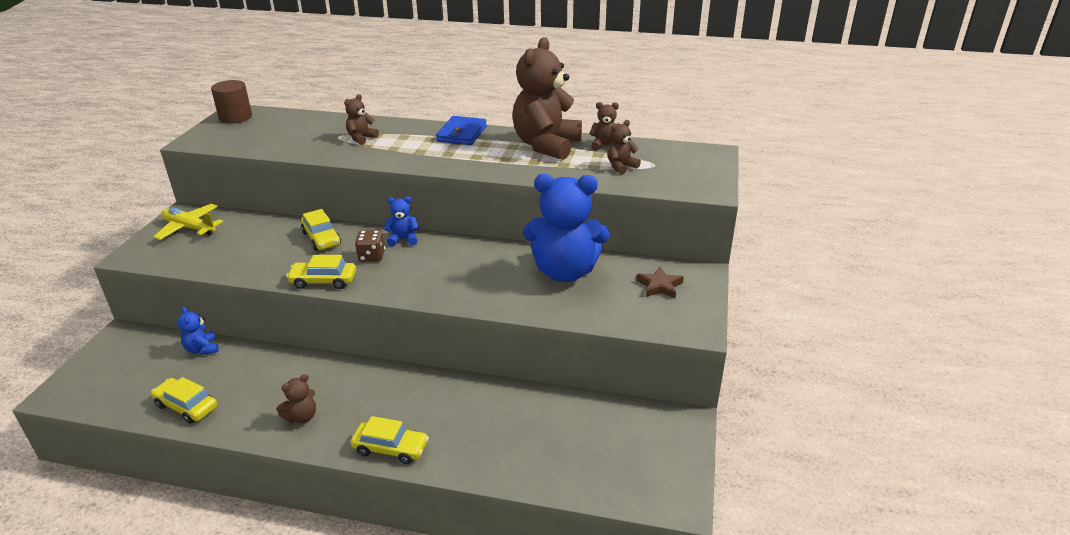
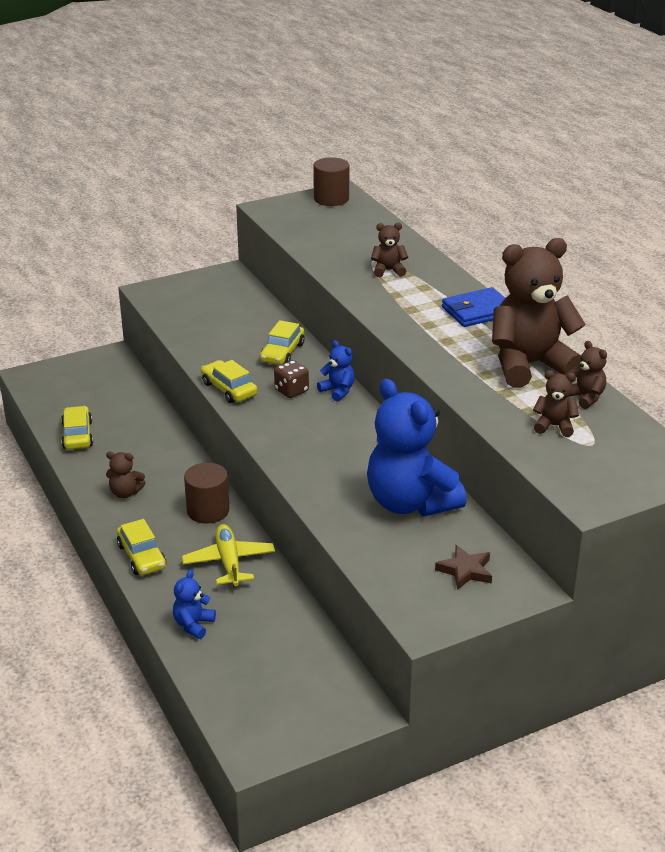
camera: 50 degrees right, 0 degrees up
(189, 228) = (213, 289): yellow plane -> yellow plane (229, 562)
(202, 349) = (139, 400): blue teddy bear -> blue teddy bear (193, 625)
(387, 383) = (208, 511): none -> brown cylinder

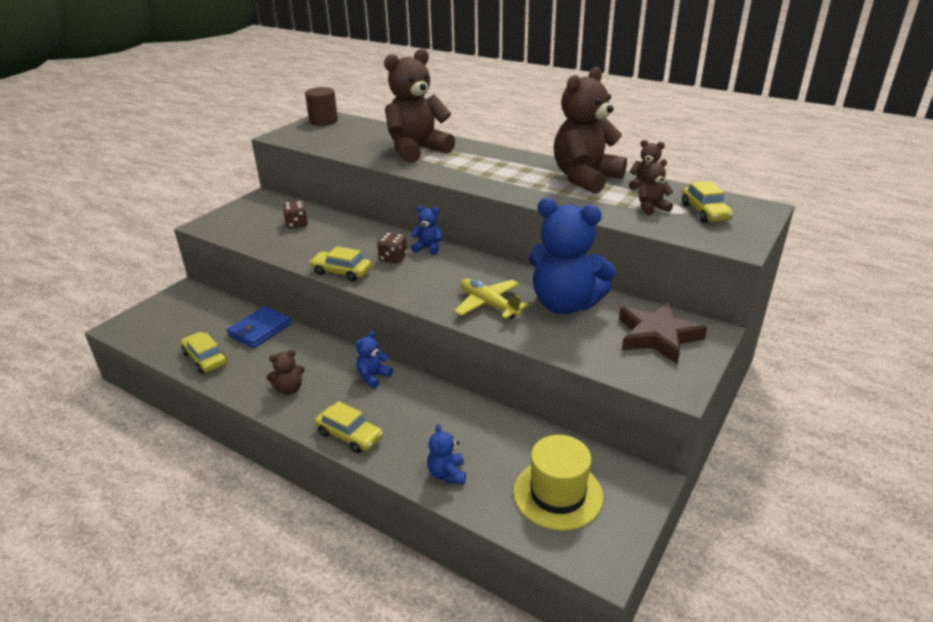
camera: 30 degrees left, 0 degrees up
(208, 511) = (373, 377): brown cylinder -> blue teddy bear
(229, 562) = (428, 410): yellow plane -> yellow plane (488, 305)
(234, 319) = (297, 224): none -> brown dice
(272, 683) = (558, 494): none -> yellow hat
(282, 353) = (358, 236): yellow car -> yellow car (705, 212)
(388, 270) = (417, 150): brown teddy bear -> brown teddy bear, size x2.32
(465, 570) = (657, 336): brown star -> brown star, size x1.74
(478, 311) = (509, 158): blue wallet -> blue wallet (260, 330)

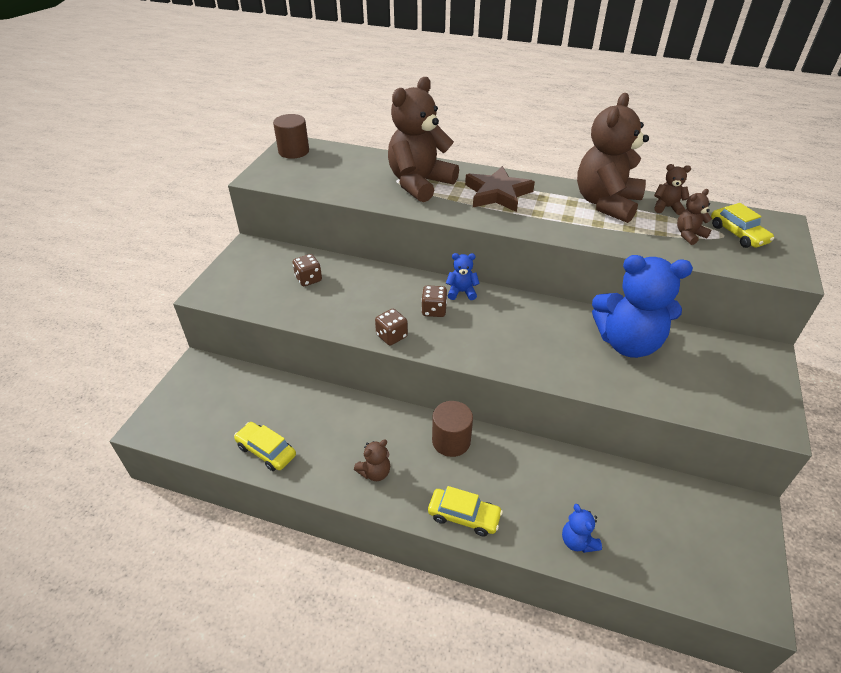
camera: 15 degrees left, 10 degrees up
(260, 330) = (306, 404): blue wallet -> none
(341, 272) = (391, 336): yellow car -> brown dice
(373, 377) = (451, 441): blue teddy bear -> brown cylinder
(488, 305) = (558, 355): yellow plane -> none
(558, 494) = (685, 541): yellow hat -> none
(657, 336) = (727, 367): brown star -> brown star (497, 194)

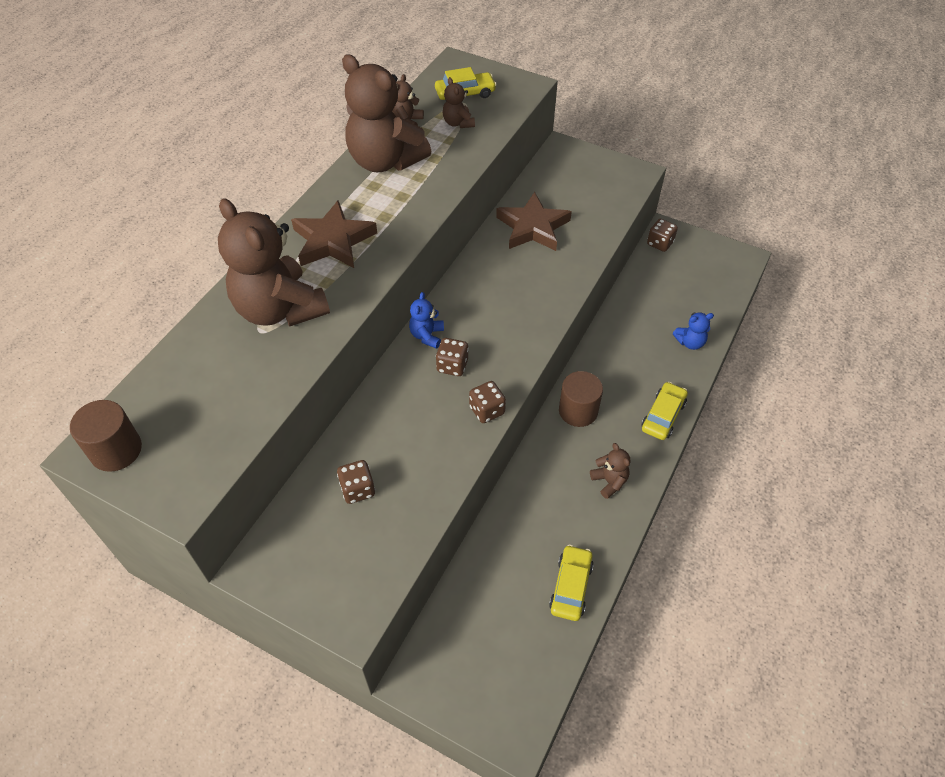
camera: 80 degrees left, 10 degrees up
(266, 451) = (570, 587): yellow car -> yellow car turned 150 degrees clockwise
(628, 343) = (533, 227): blue teddy bear -> brown star
(725, 503) = (660, 243): none -> brown dice

